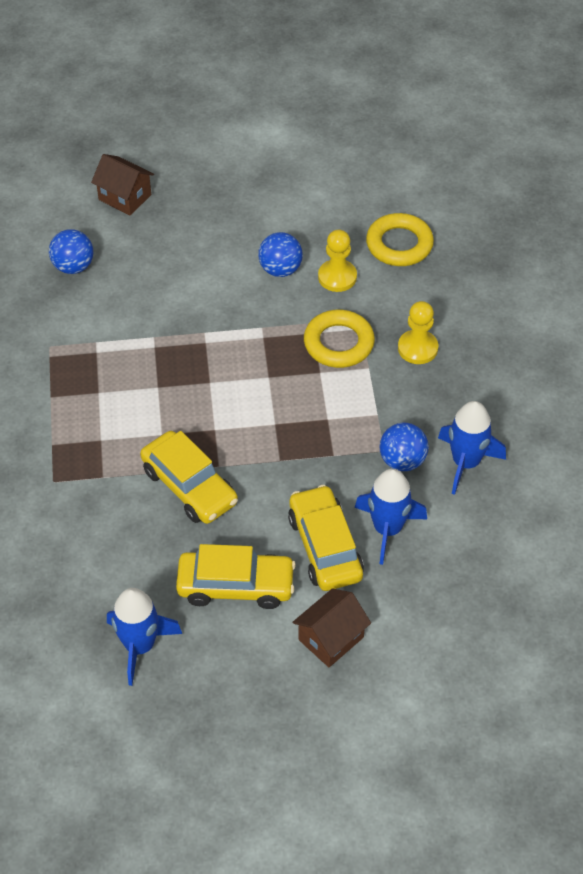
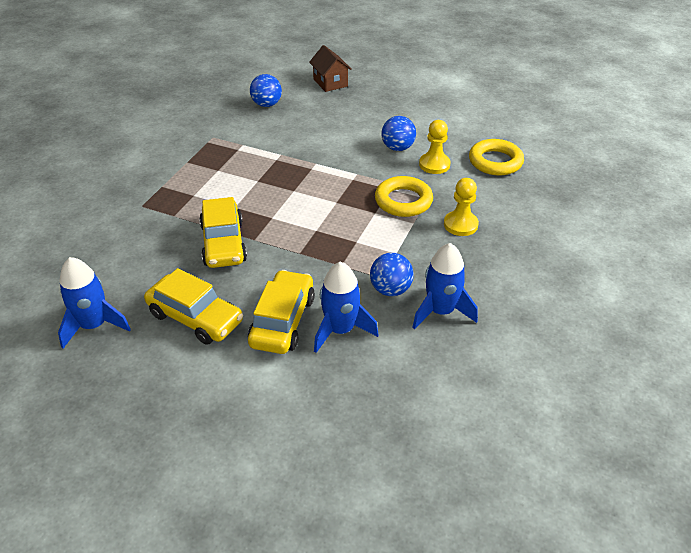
camera: 30 degrees right, 10 degrees down
(331, 638) = (230, 386): brown house -> none

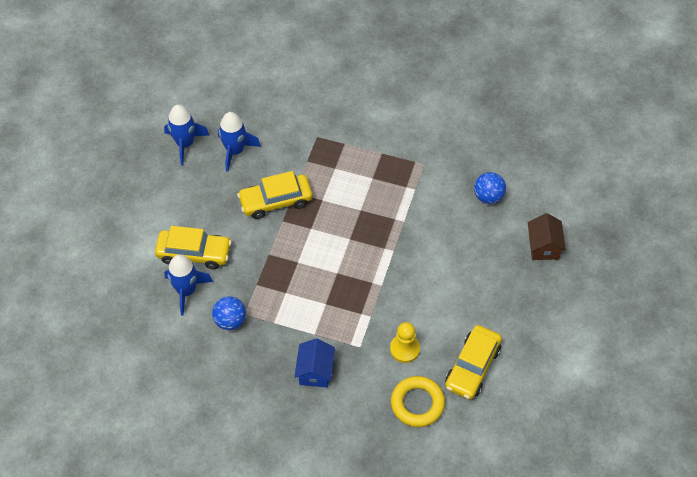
camera: 85 degrees right, 15 degrees up
(195, 317) = (195, 200): yellow car -> yellow car (472, 367)
(330, 83) = (543, 246): brown house -> brown house turned 60 degrees counterclockwise
(397, 148) = (429, 316): blue ball -> none
(403, 201) = (344, 325): yellow ring -> none
(441, 311) = (208, 356): blue rocket -> blue rocket (235, 151)
(460, 225) = (315, 371): yellow pawn -> blue house

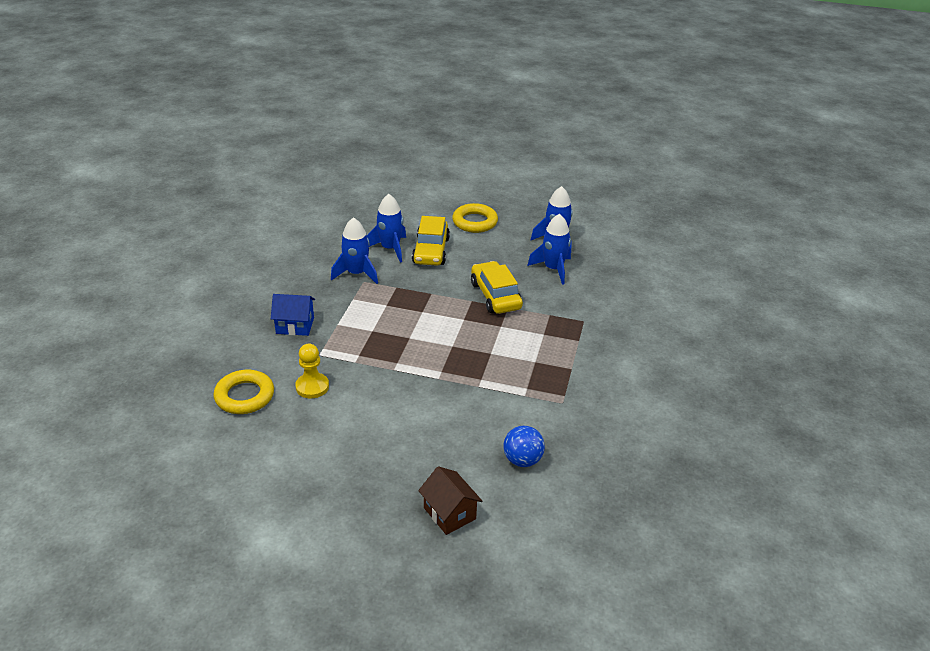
camera: 85 degrees right, 20 degrees down
(142, 211) = (475, 222): none -> yellow ring
(230, 321) = (356, 273): blue ball -> blue rocket
(472, 367) = (282, 441): yellow car -> none
(543, 246) = (449, 513): brown house -> brown house turned 60 degrees clockwise

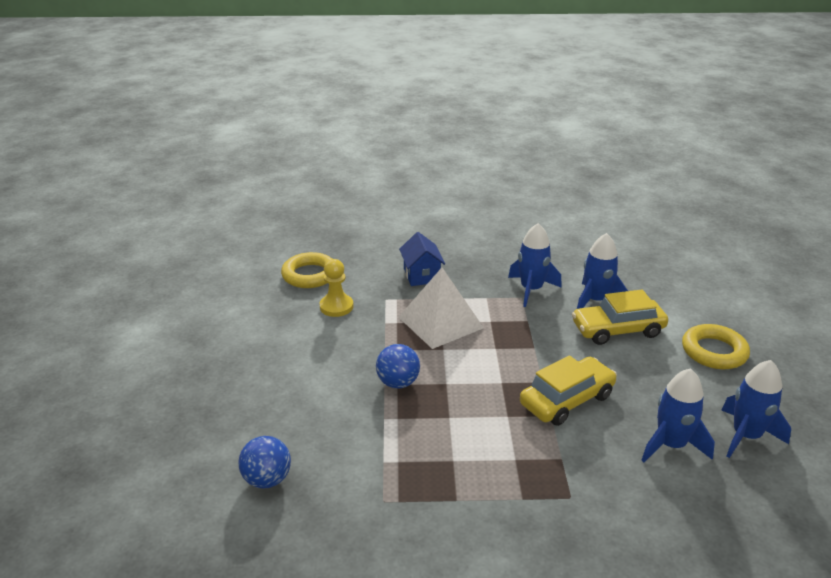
camera: 75 degrees right, 5 degrees down
(373, 331) = (440, 322): none -> white pyramid
(440, 370) = (398, 383): none -> blue ball
(449, 513) = (176, 435): brown house -> none

